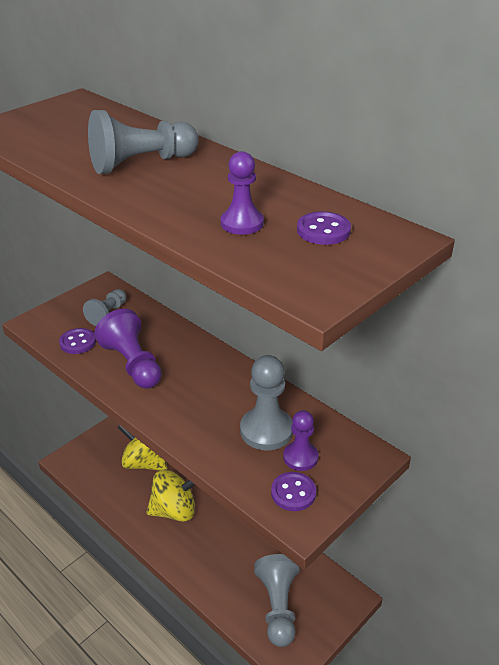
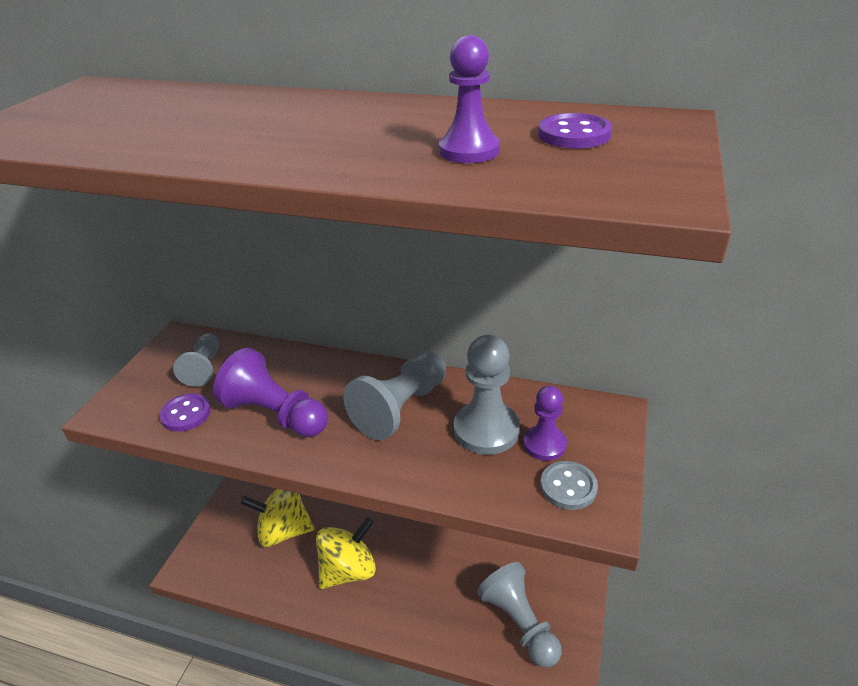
camera: 25 degrees left, 0 degrees up
(141, 163) = (257, 125): grey pawn -> grey pawn (400, 408)
(293, 493) = (568, 487): purple button -> grey button

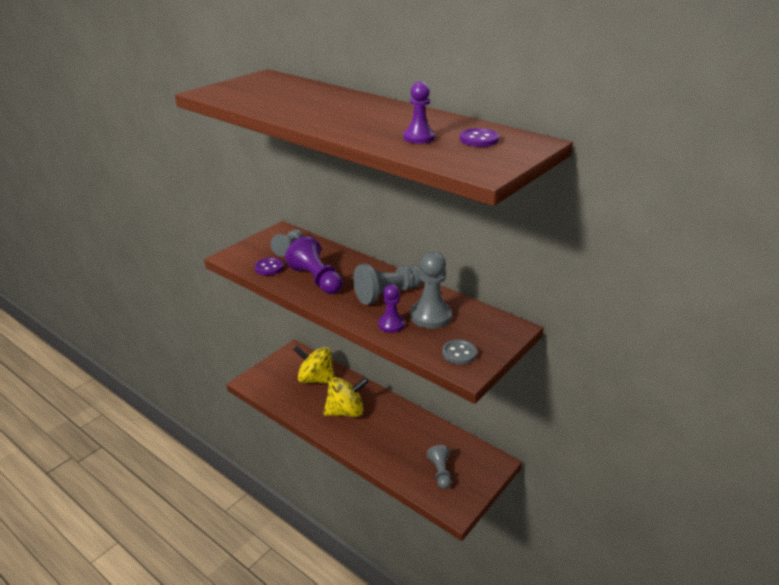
camera: 20 degrees right, 5 degrees down
(519, 623) = (440, 472): grey pawn -> grey pawn, size x0.63
(544, 444) = (460, 331): purple pawn -> purple pawn (391, 324)

